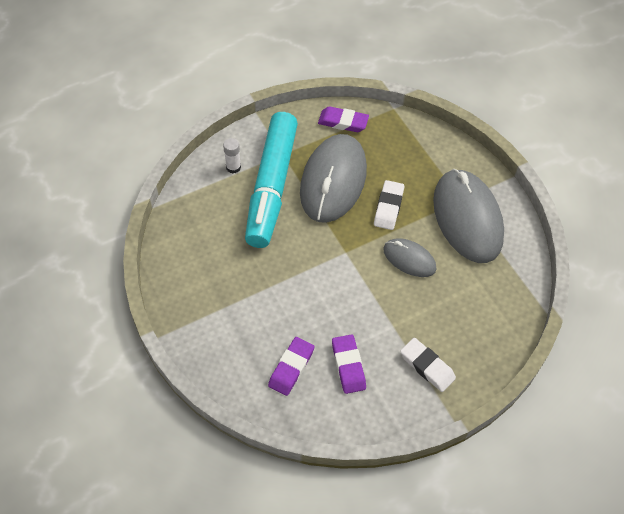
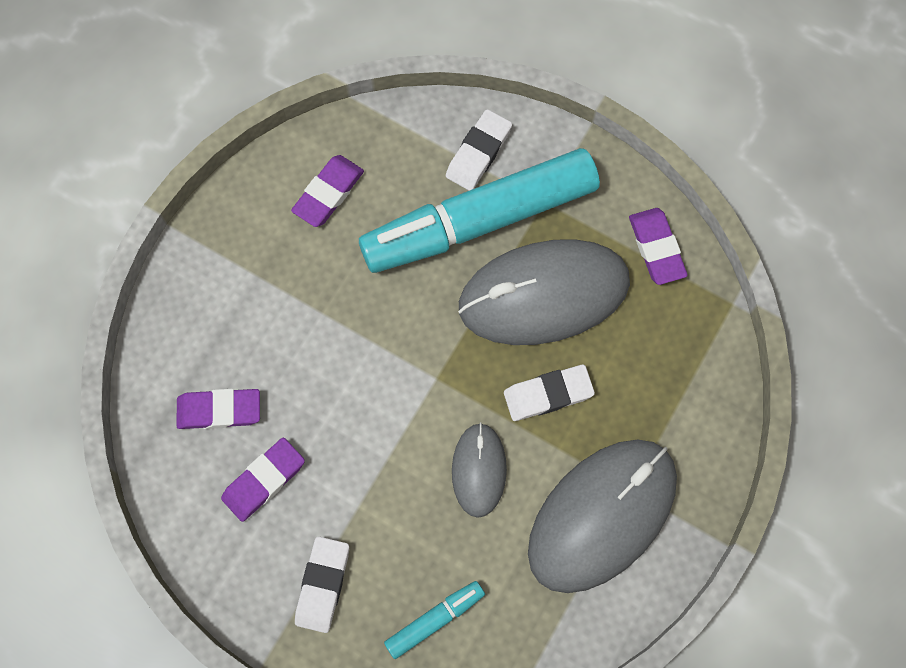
camera: 60 degrees right, 15 degrees up
(202, 247) = (328, 193): none -> purple eraser
(233, 167) = (478, 153): white glue stick -> white eraser
(478, 322) = (434, 619): none -> turquoise marker

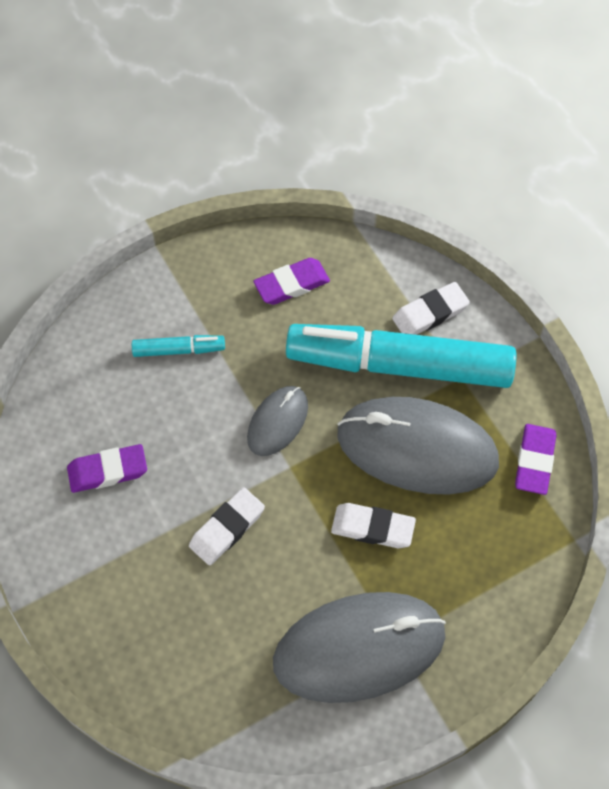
camera: 30 degrees right, 10 degrees down
(219, 410) = (107, 401): purple eraser -> none
(322, 585) = (102, 575): white eraser -> white eraser (227, 528)
(434, 619) = (172, 652): turquoise marker -> turquoise marker (178, 350)
(479, 470) = (280, 556): grey mouse -> grey mouse (277, 422)

